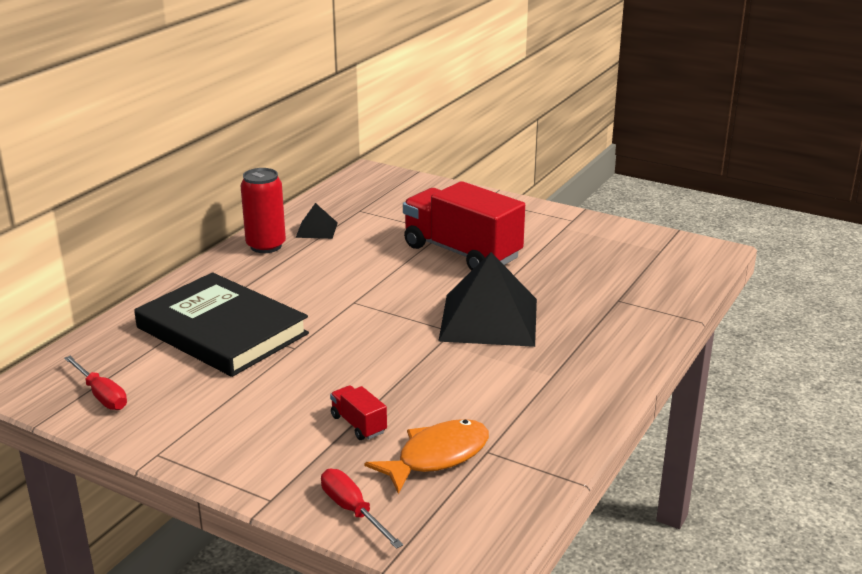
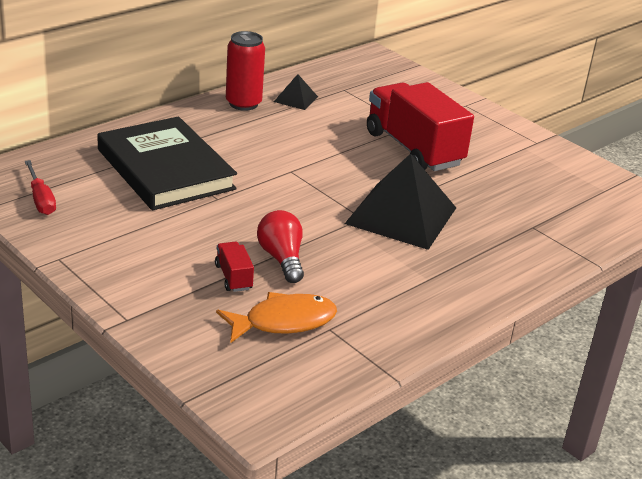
camera: 15 degrees right, 5 degrees up
(352, 510) = (187, 346): red screwdriver -> none
(396, 392) = (281, 258): none -> red light bulb

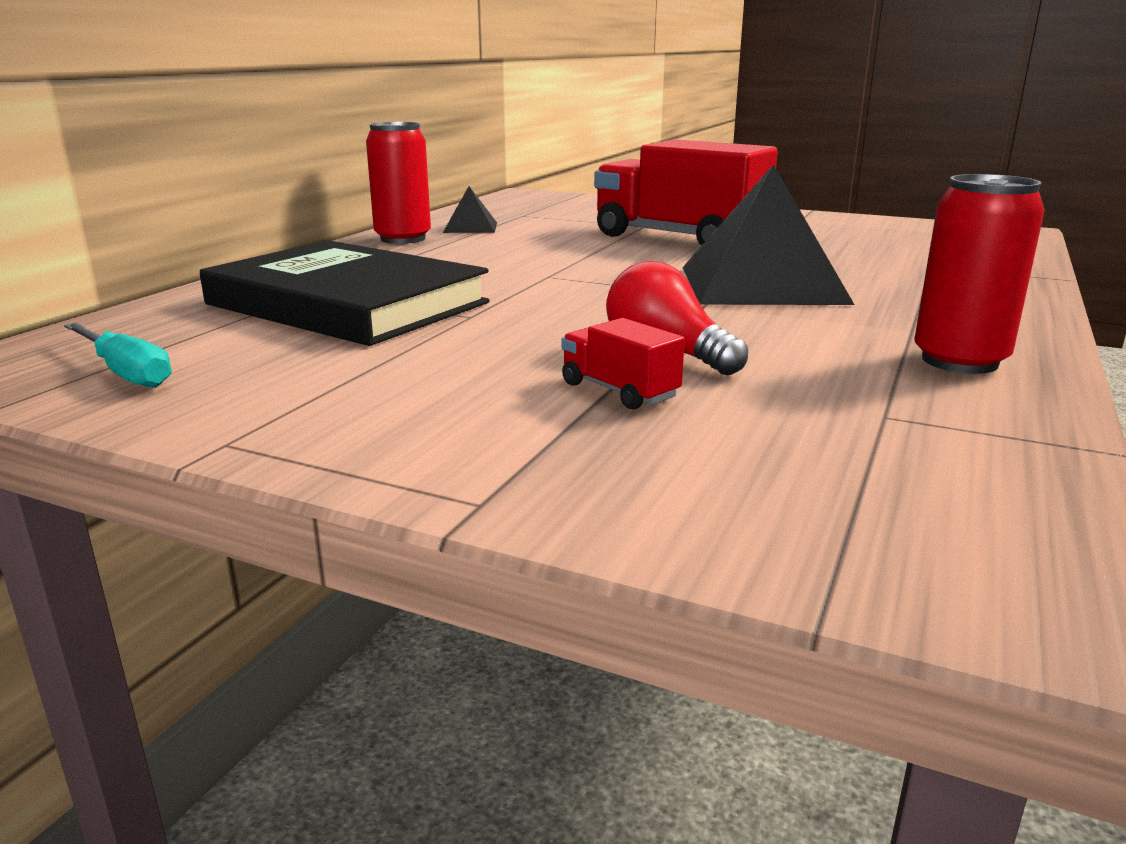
camera: 20 degrees left, 10 degrees down
(41, 199) = (126, 373): red screwdriver -> turquoise screwdriver
(283, 322) = (796, 426): orange fish -> none
(416, 308) = (959, 361): none -> red can

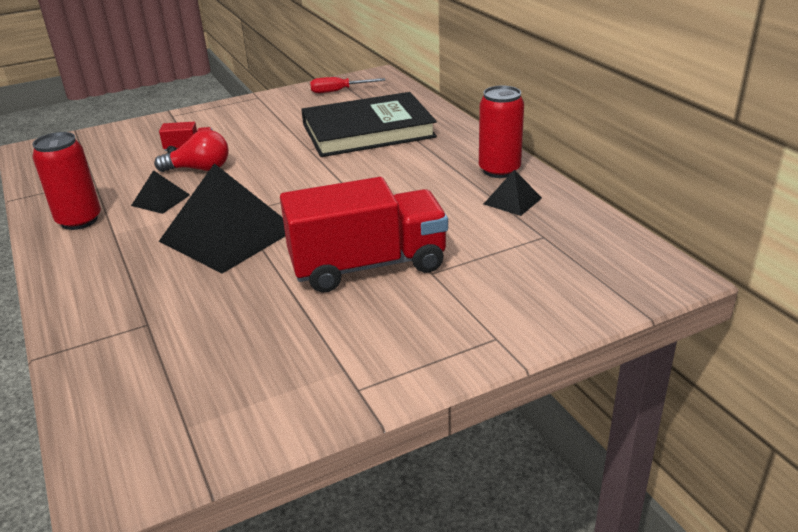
camera: 130 degrees right, 10 degrees up
(126, 373) = (338, 91): turquoise screwdriver -> red screwdriver
(794, 339) = (161, 200): none -> black pyramid

